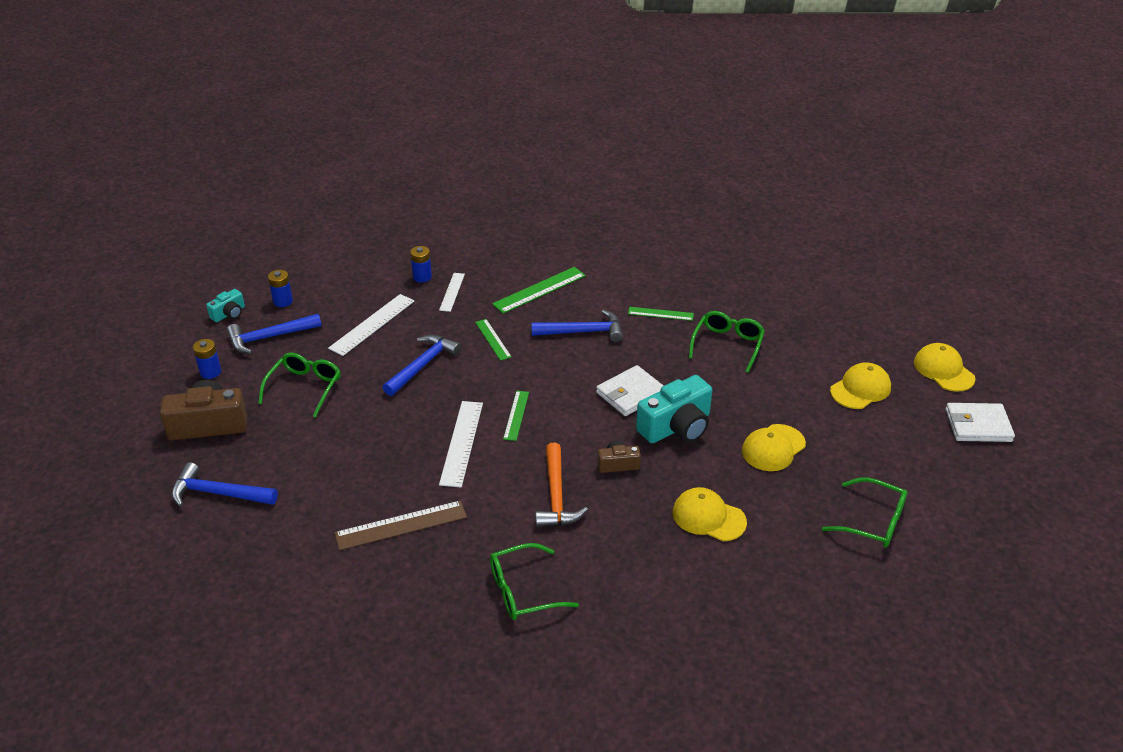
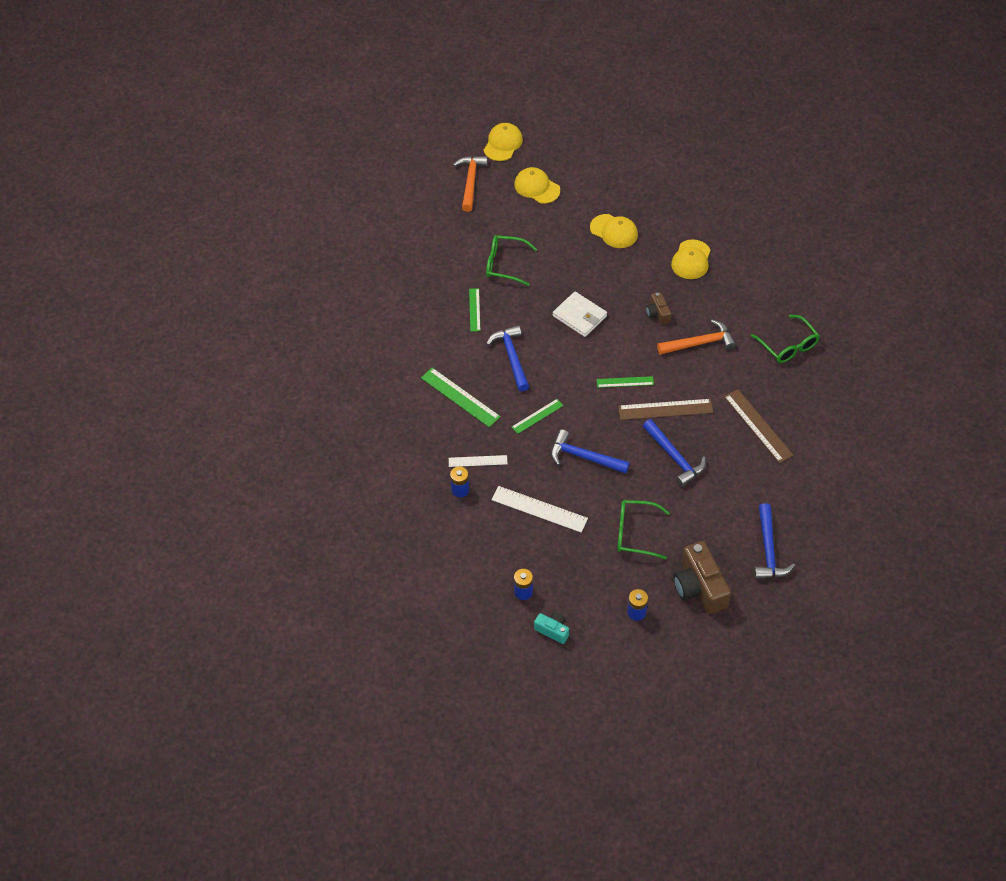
camera: 100 degrees left, 15 degrees up
(270, 337) = (578, 583): blue hammer -> blue hammer (674, 457)
(462, 443) = (665, 409): white ruler -> brown ruler
(676, 427) = (608, 285): turquoise camera -> none
(871, 335) = (470, 182): none -> orange hammer
(873, 521) = (666, 180): green glasses -> none
(943, 370) = (503, 144): yellow cap -> yellow cap turned 150 degrees clockwise
(978, 425) = (558, 129): white wallet -> none

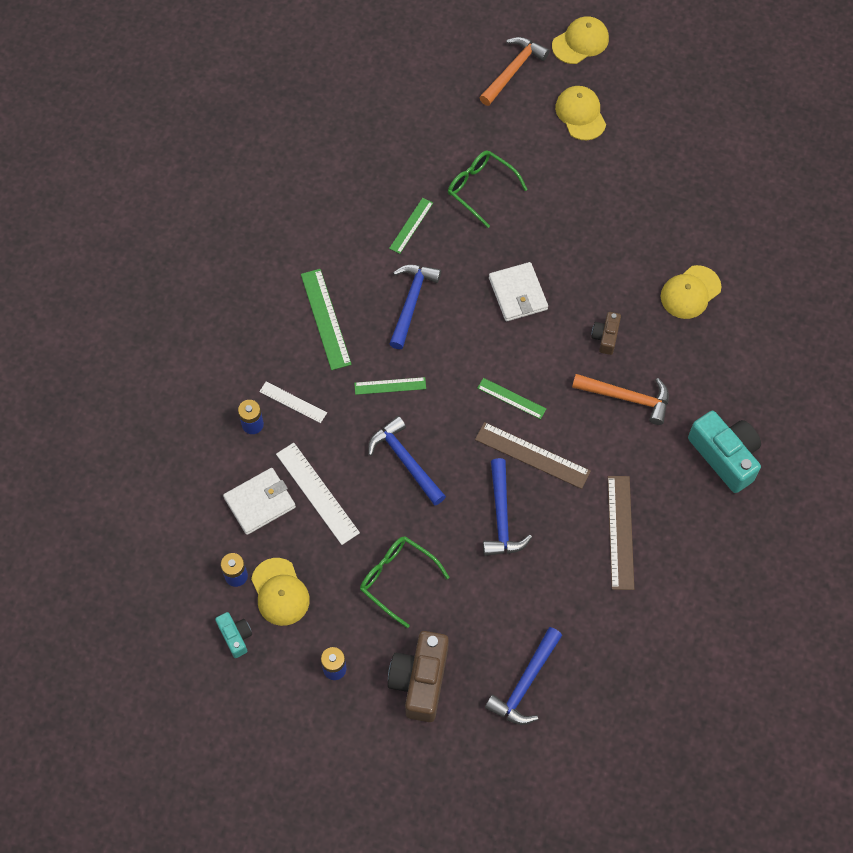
camera: 30 degrees right, 10 degrees up
(503, 536) = (260, 502): none -> white wallet
(614, 231) = (628, 212): yellow cap -> yellow cap (280, 592)
(788, 346) = (725, 456): green glasses -> turquoise camera

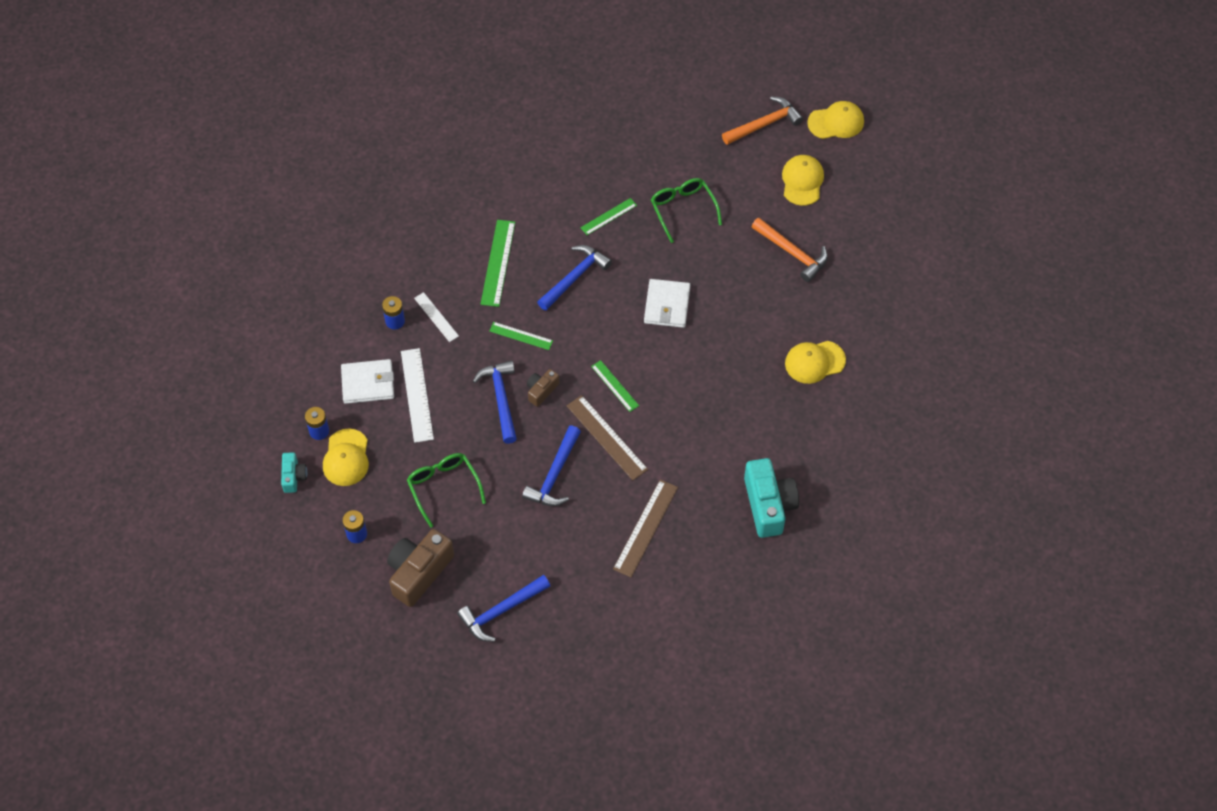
camera: 25 degrees right, 5 degrees down
(605, 337) = (721, 369): brown camera -> brown camera (541, 390)
(627, 398) = (711, 424): orange hammer -> orange hammer (792, 253)

